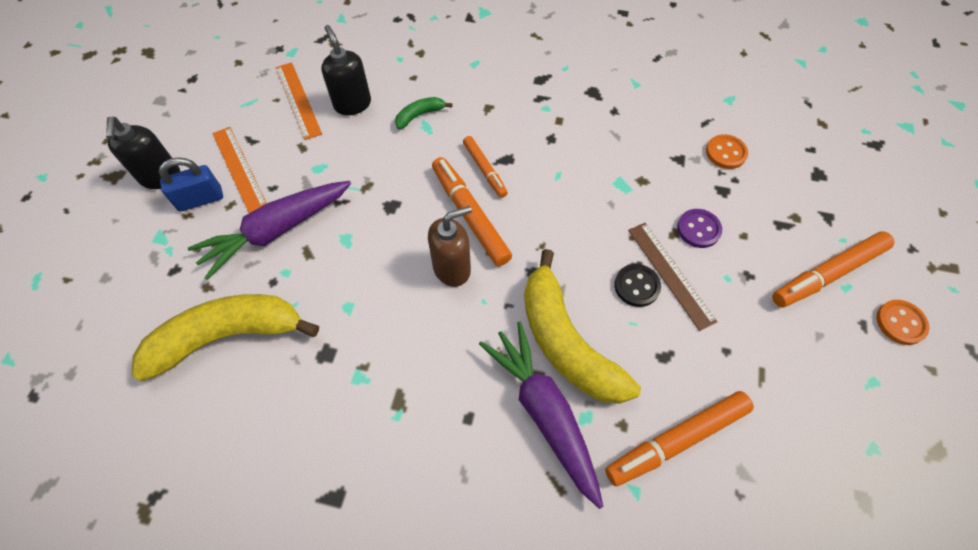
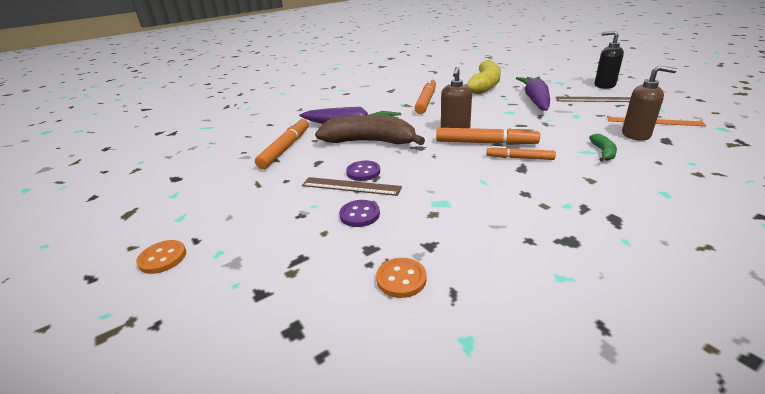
camera: 135 degrees right, 30 degrees down
(200, 199) = (577, 90): blue padlock -> none
(239, 168) = (595, 99): orange ruler -> brown ruler
(352, 104) = (636, 135): black soap dispenser -> brown soap dispenser
(566, 342) = (370, 142): yellow banana -> brown banana
(636, 286) = (363, 172): black button -> purple button
(827, 274) = (239, 251): orange marker -> orange marker (426, 101)

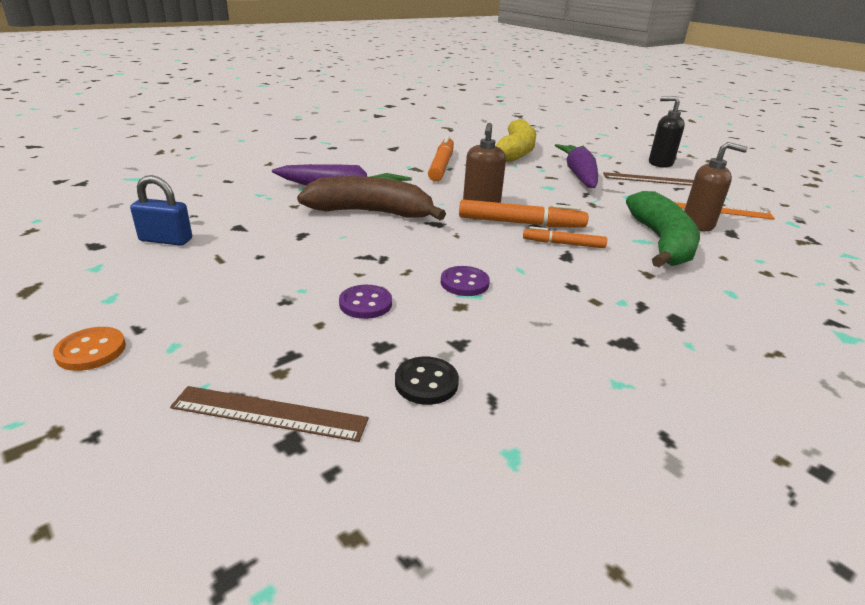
camera: 10 degrees left, 0 degrees up
(223, 172) = (166, 240): none -> blue padlock
(286, 148) = (254, 214): orange marker -> none
(351, 186) = (350, 268): brown ruler -> brown ruler (269, 413)
(363, 172) = (365, 250): purple button -> purple button (464, 283)
(401, 279) = (426, 382): orange button -> black button
(603, 152) = (661, 243): green banana -> green banana, size x2.29

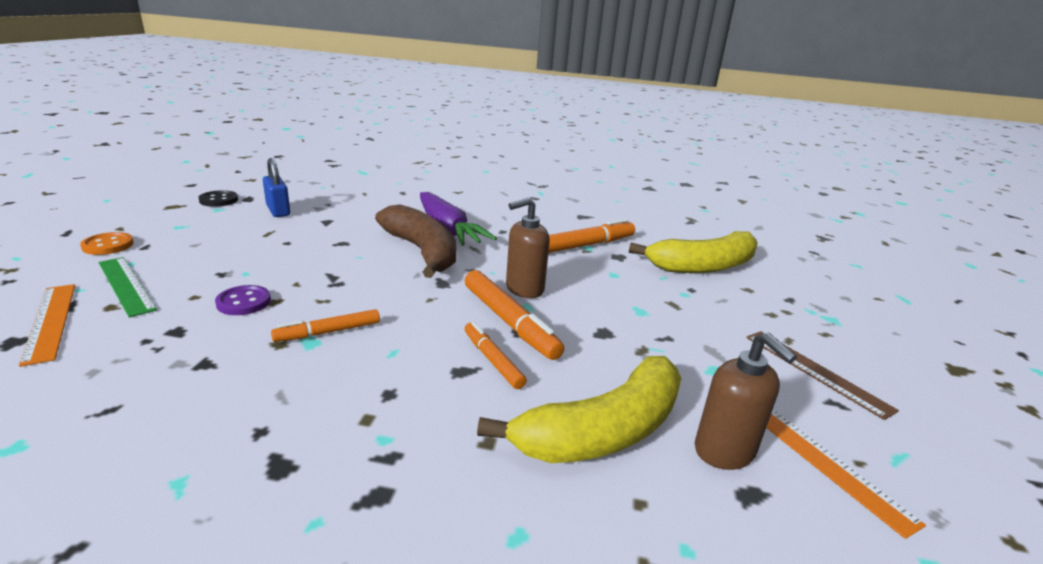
camera: 50 degrees right, 5 degrees down
(236, 356) = (126, 285): none -> green ruler
(269, 413) = (50, 321): brown ruler -> orange ruler
(426, 382) = (123, 368): black button -> black button (219, 200)
(464, 283) = (328, 332): purple button -> orange marker
(579, 175) = (717, 318): purple carrot -> none
(660, 163) = (900, 366): black soap dispenser -> none
(661, 243) = (603, 431): green banana -> yellow banana

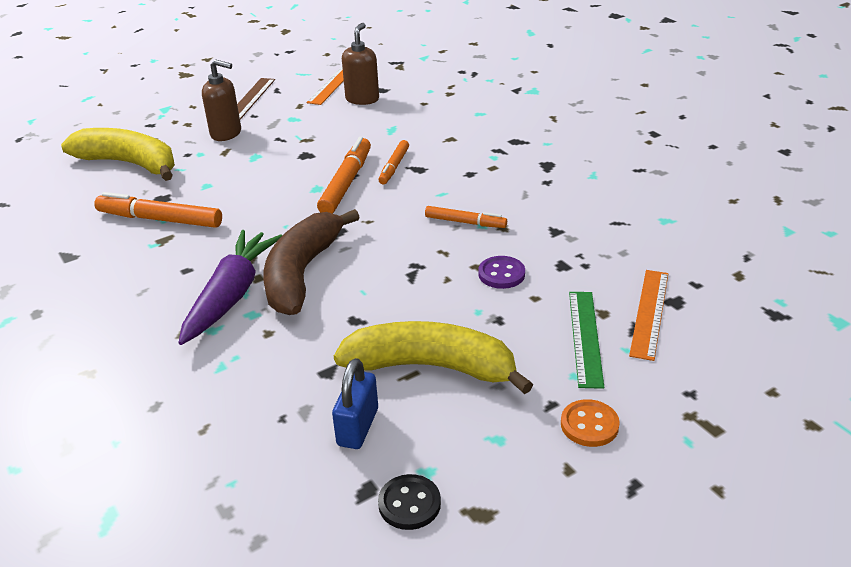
camera: 130 degrees left, 10 degrees up
(524, 289) = (292, 201): brown soap dispenser -> brown soap dispenser (226, 133)
(603, 431) = (396, 122): yellow banana -> yellow banana (432, 367)

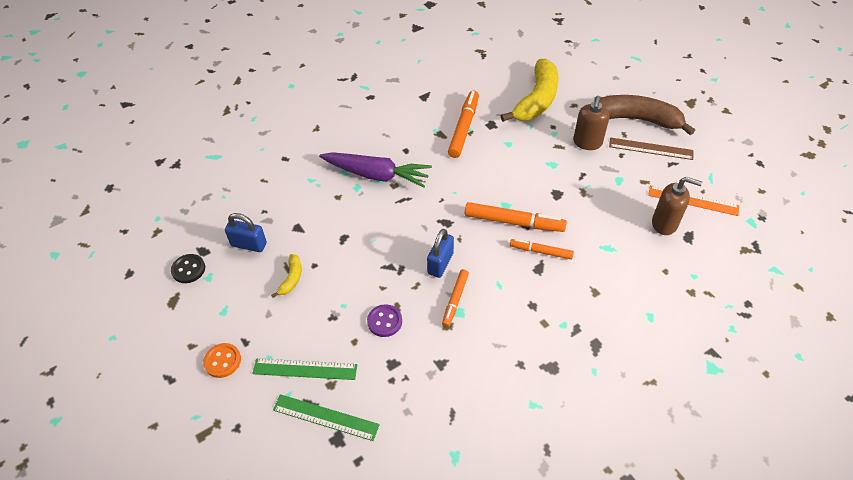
camera: 90 degrees right, 15 degrees up
(302, 273) = (396, 207): brown banana -> brown banana (635, 120)
(408, 234) = (440, 263): none -> blue padlock
(432, 367) = (291, 279): yellow banana -> yellow banana, size x0.44
(649, 313) = (325, 417): orange ruler -> green ruler

